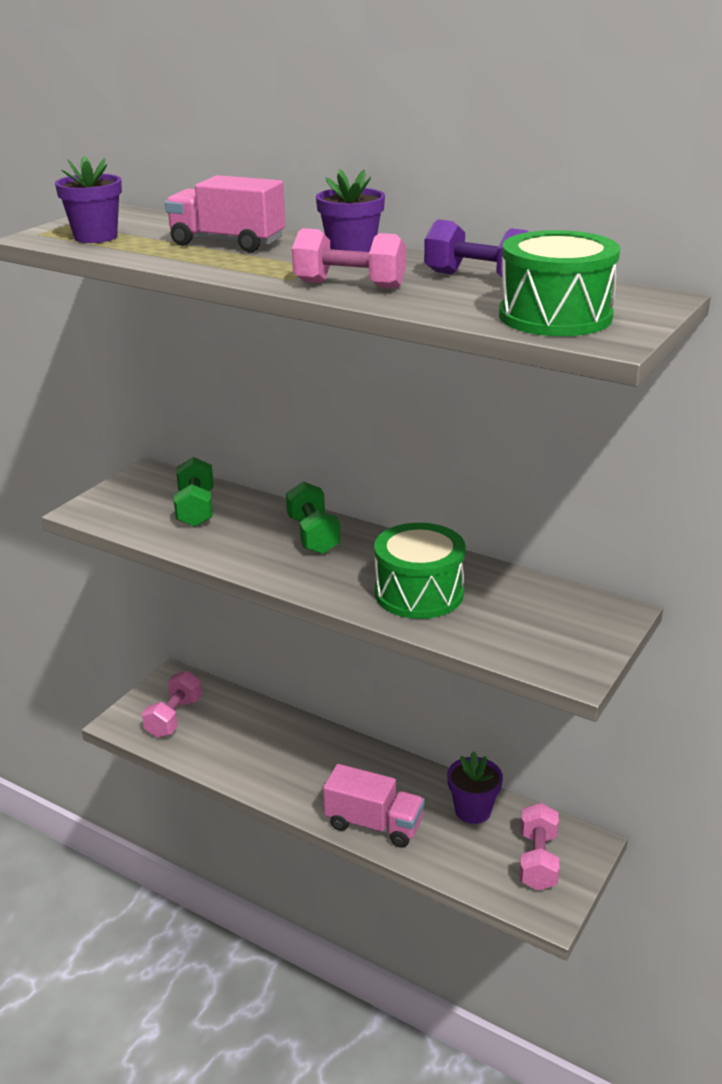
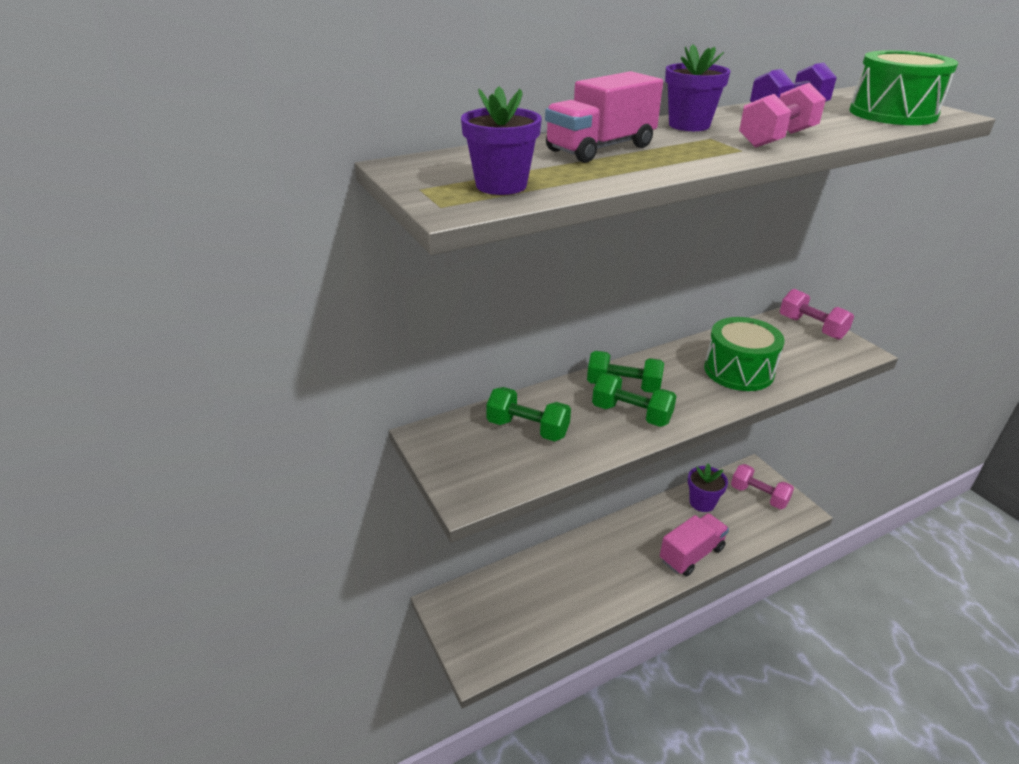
camera: 60 degrees left, 5 degrees up
(174, 717) = (497, 624): pink dumbbell -> pink dumbbell (811, 327)
(267, 550) = (631, 414): none -> green dumbbell

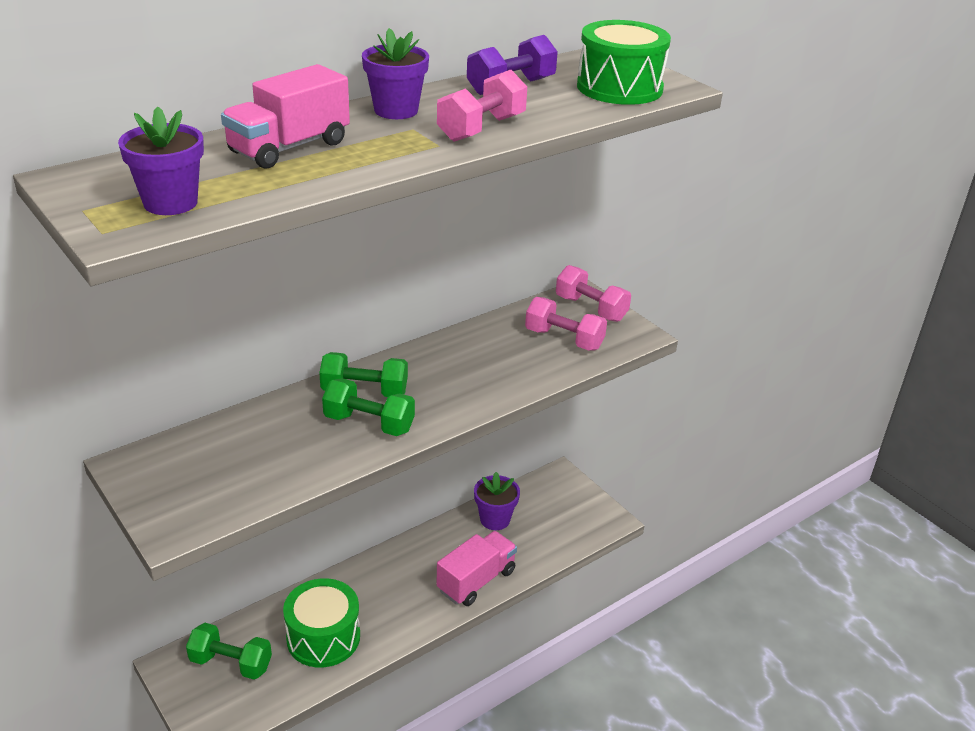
camera: 10 degrees left, 0 degrees up
(528, 429) = (248, 448): green dumbbell -> green dumbbell (231, 663)
(738, 371) = (498, 365): green drum -> green drum (323, 637)
(758, 496) = (562, 506): pink dumbbell -> pink dumbbell (564, 339)

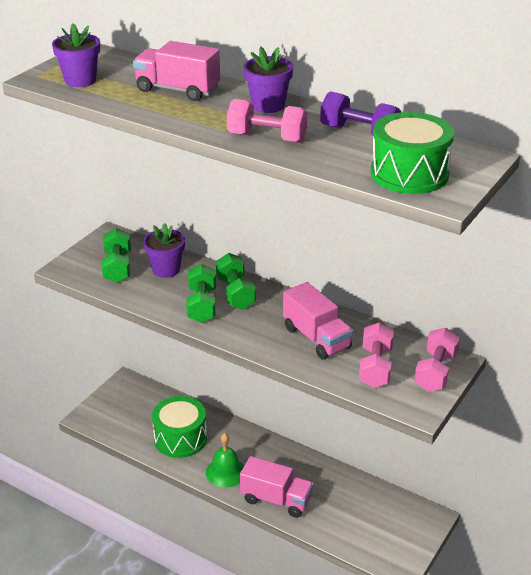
camera: 70 degrees right, 0 degrees up
(231, 663) = (139, 405): green dumbbell -> green dumbbell (117, 267)
(408, 611) = (226, 472): none -> green bell
(491, 360) = (316, 338): none -> pink truck
(495, 519) = (348, 490): purple flower pot -> purple flower pot (166, 269)

